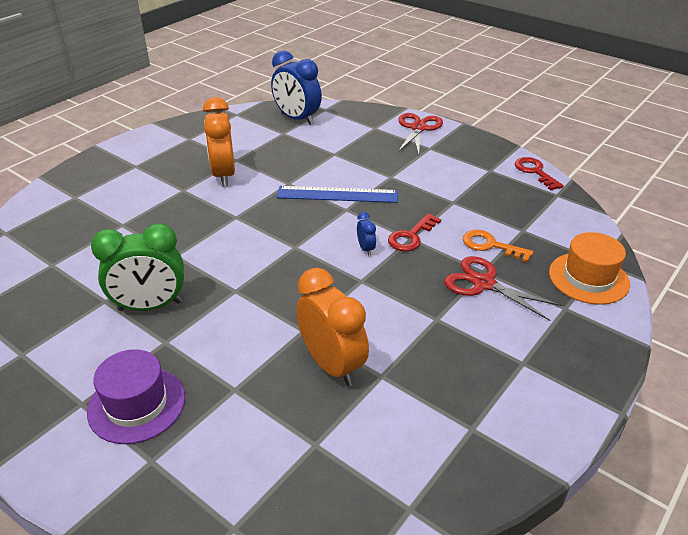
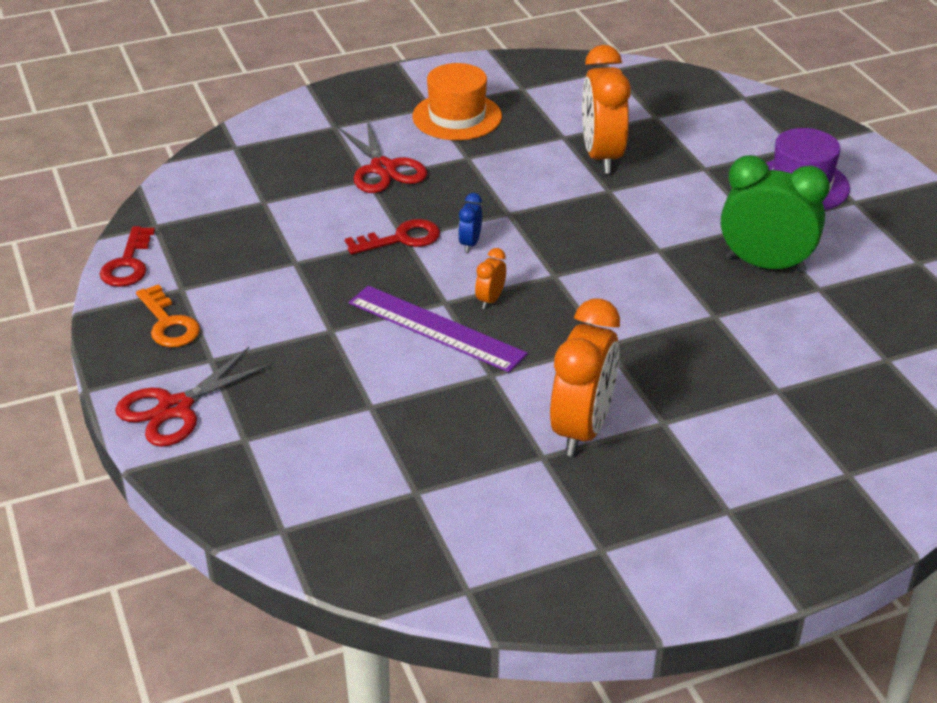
camera: 150 degrees left, 0 degrees up
(297, 119) = (359, 522): blue clock -> none
(321, 219) = (490, 300): none -> orange clock
(337, 194) = (436, 328): blue ruler -> purple ruler
(491, 245) = (324, 199): orange key -> orange key (168, 323)
(588, 278) = (272, 139): orange hat -> orange hat (457, 117)

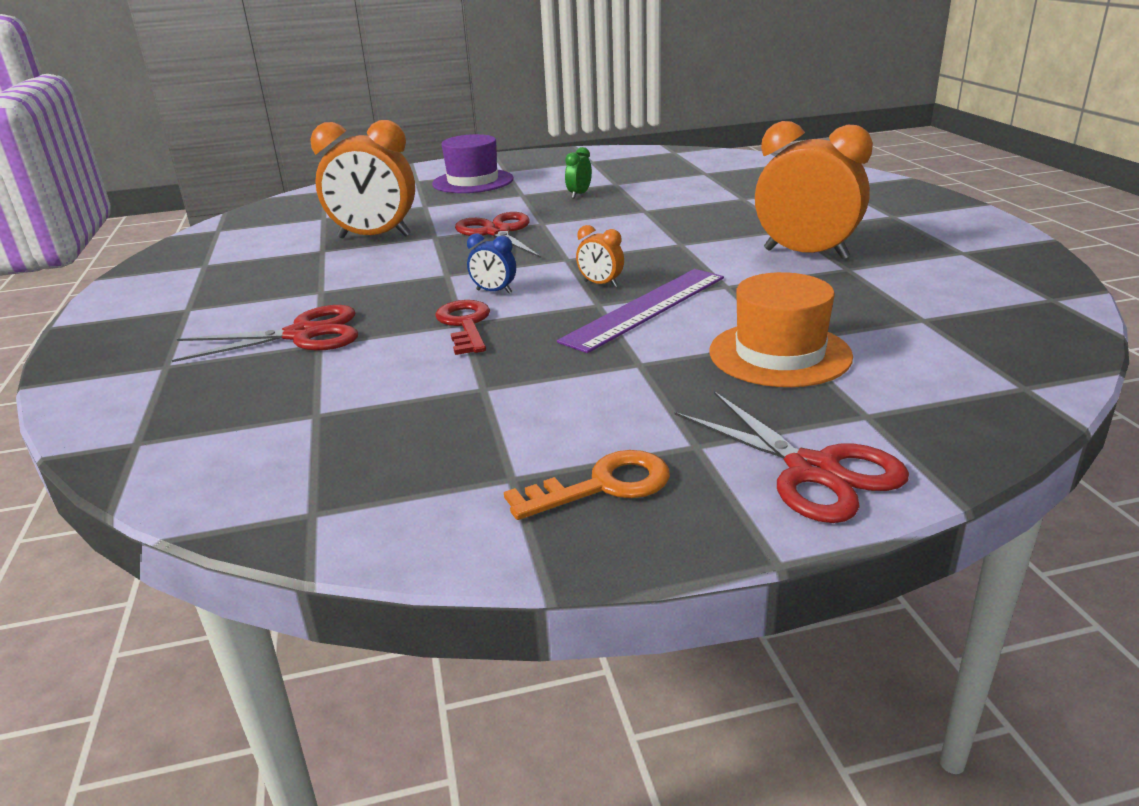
camera: 80 degrees left, 10 degrees down
(128, 263) = (416, 537): red key -> none
(457, 117) = (227, 295): orange hat -> orange hat (779, 354)
(624, 225) = (498, 232): none -> red scissors
(765, 265) = (579, 194): green clock -> green clock, size x0.44

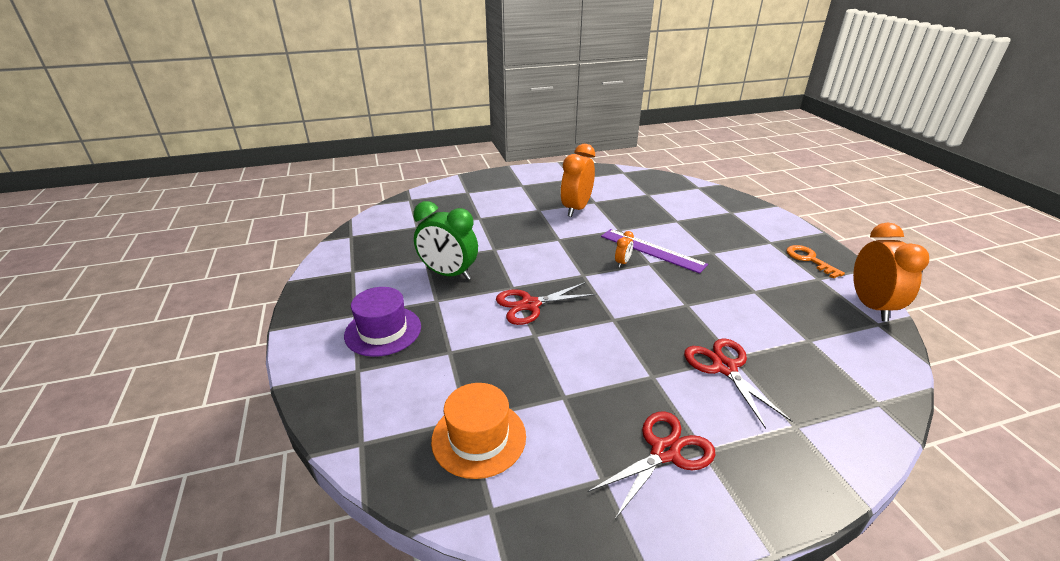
camera: 95 degrees left, 5 degrees up
(374, 237) = (532, 369): orange clock -> orange clock (871, 306)
(465, 325) = (688, 303): red key -> none
(494, 291) = (639, 297): blue clock -> none
(579, 194) = (449, 274): green clock -> green clock, size x2.28
(779, 354) = (690, 223): orange hat -> orange hat (479, 438)
(812, 471) = (773, 224): red scissors -> red scissors (665, 452)

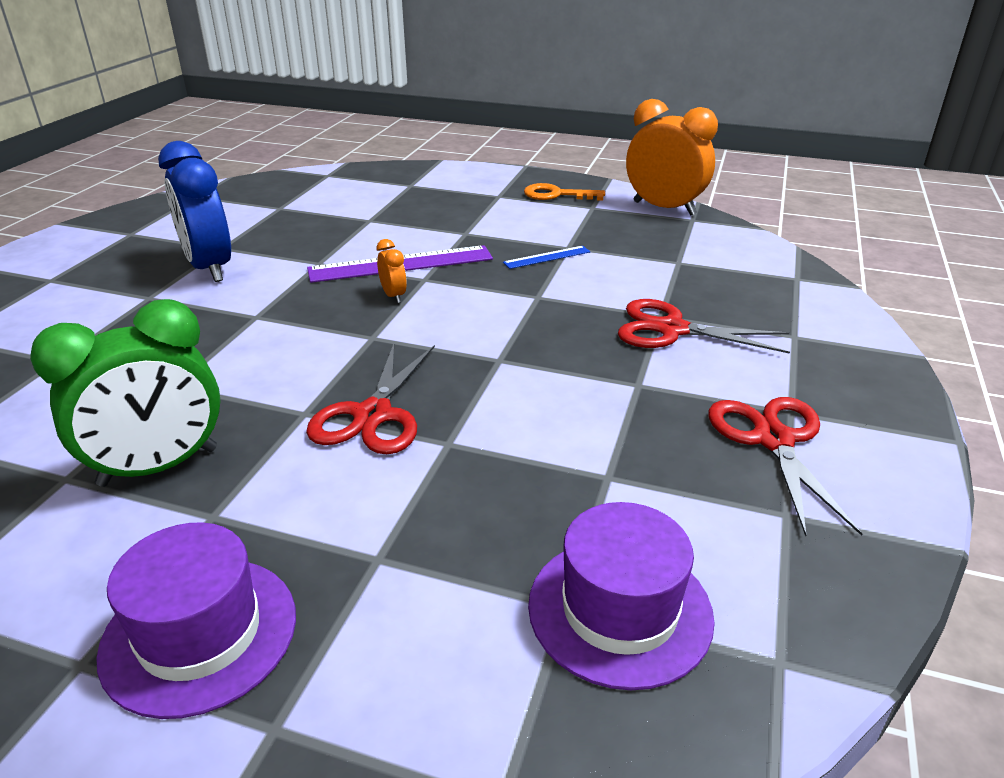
camera: 55 degrees left, 0 degrees up
(479, 438) = (619, 610): orange hat -> purple hat
(576, 209) = (210, 268): orange clock -> blue clock
(731, 289) = (547, 257): none -> blue ruler

